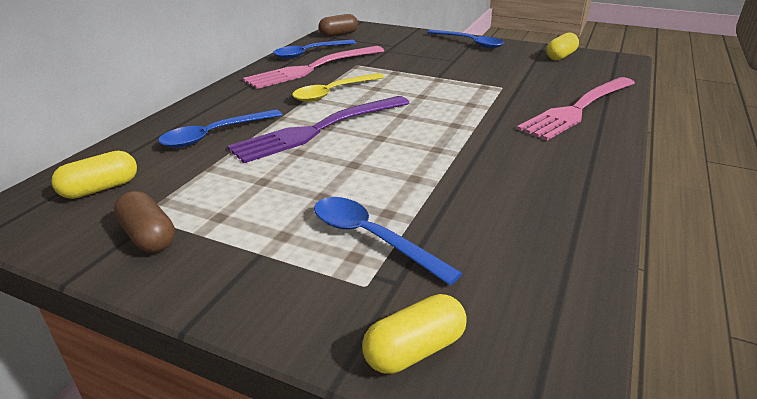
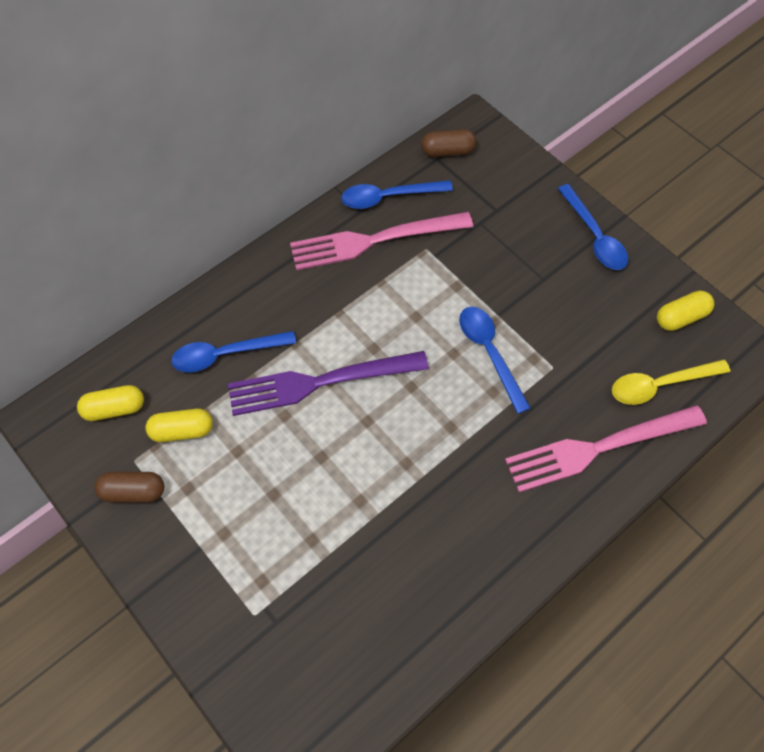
camera: 25 degrees right, 30 degrees up
(148, 236) = (133, 492): brown capsule -> brown capsule turned 75 degrees counterclockwise
(333, 93) = (368, 310): yellow spoon -> yellow spoon (660, 385)
(372, 238) = (284, 566): blue spoon -> blue spoon (489, 353)
(414, 350) = (253, 687): yellow capsule -> yellow capsule (182, 431)

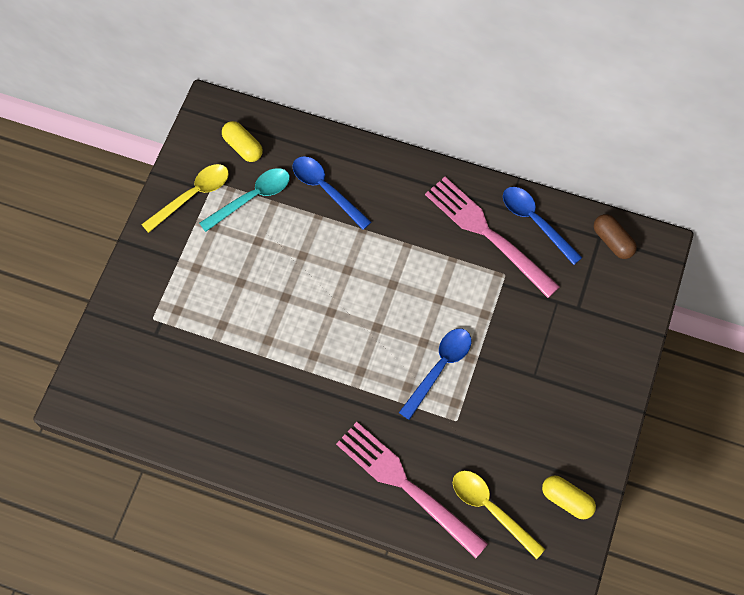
camera: 60 degrees right, 5 degrees up
(133, 492) = (192, 196): brown capsule -> yellow spoon
(182, 431) = (252, 198): yellow capsule -> turquoise spoon
(319, 383) = (341, 263): purple fork -> none
(594, 236) = (603, 396): blue spoon -> none

